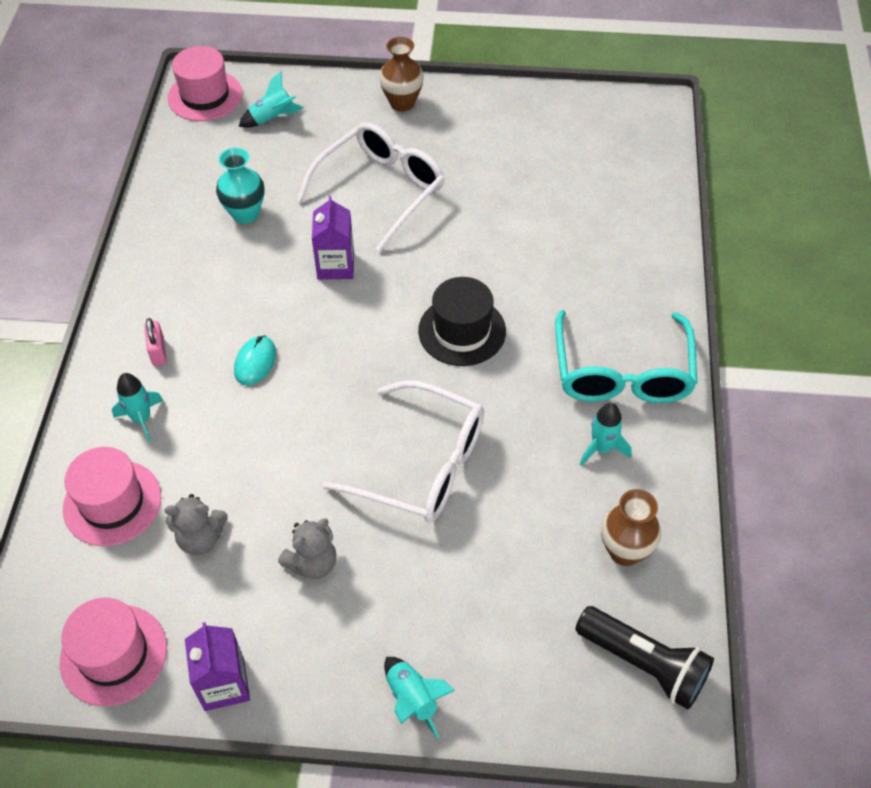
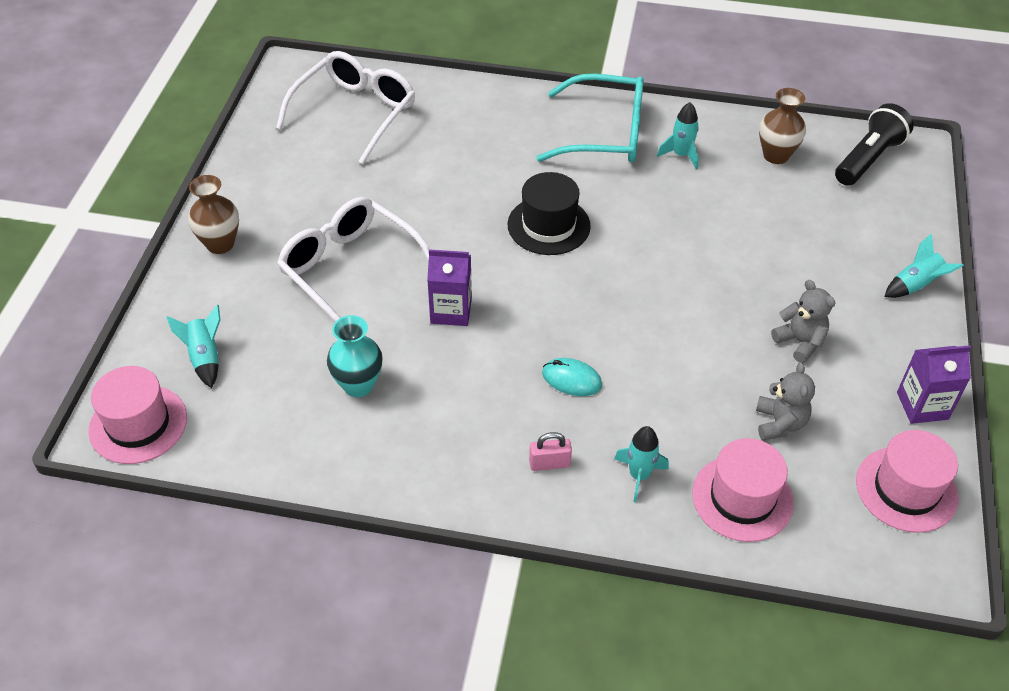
camera: 85 degrees left, 5 degrees down
(422, 465) = (697, 263): white glasses -> white glasses (355, 113)

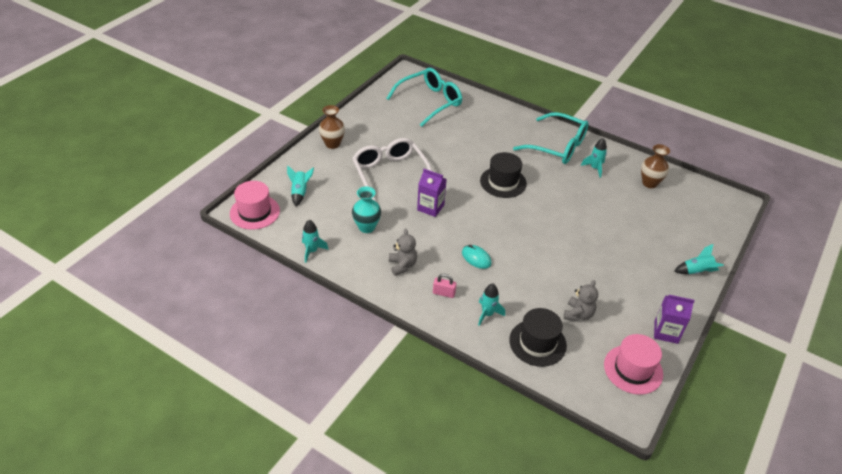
camera: 20 degrees right, 5 degrees down
(282, 465) = (312, 251): none -> turquoise rocket
(355, 113) = (430, 102): white glasses -> turquoise glasses
(742, 498) = (537, 343): pink hat -> black hat
(800, 342) = (612, 279): grey teddy bear -> grey teddy bear (402, 265)
(868, 159) = (704, 200): black flashlight -> none

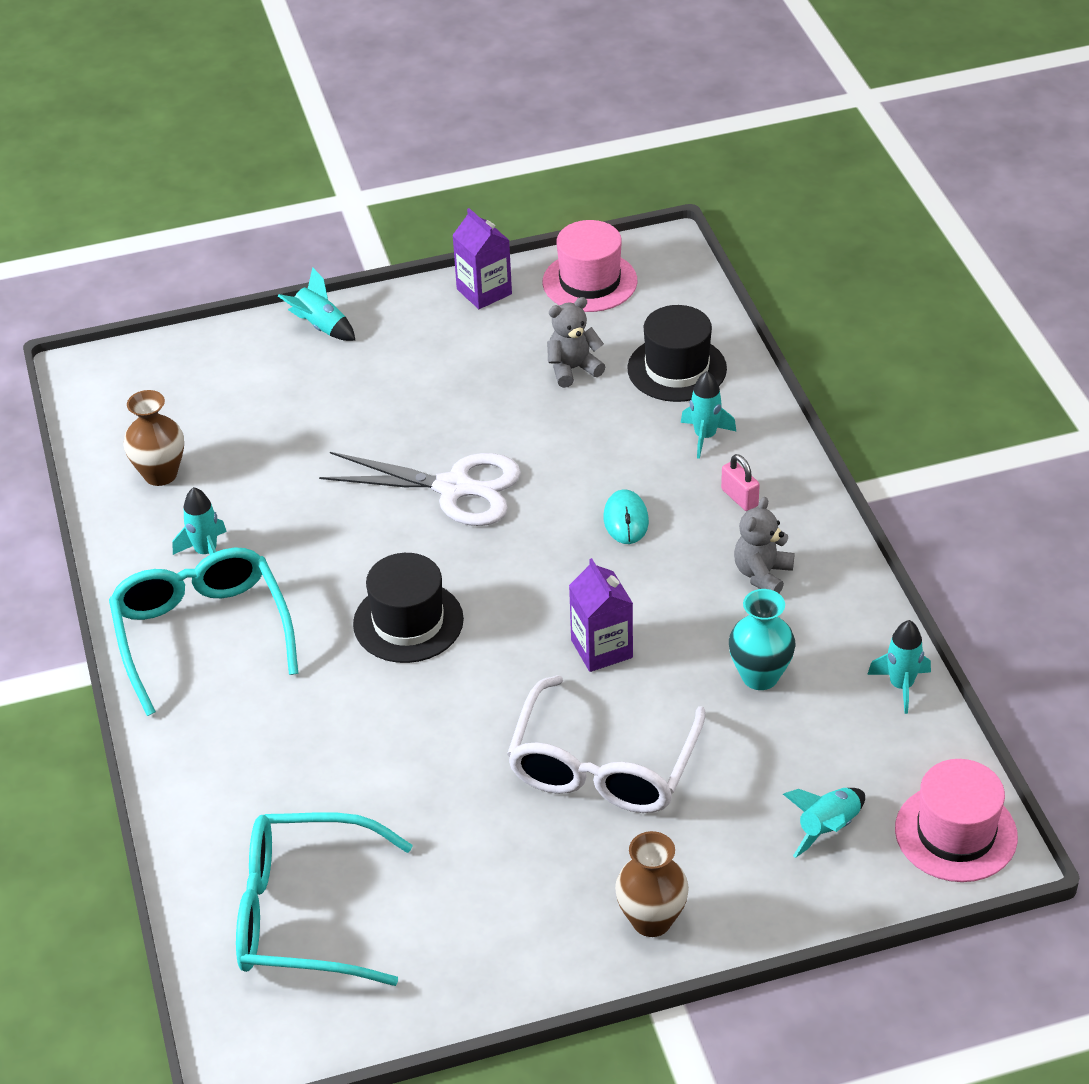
camera: 135 degrees left, 0 degrees up
(551, 234) = (453, 488): none -> white scissors

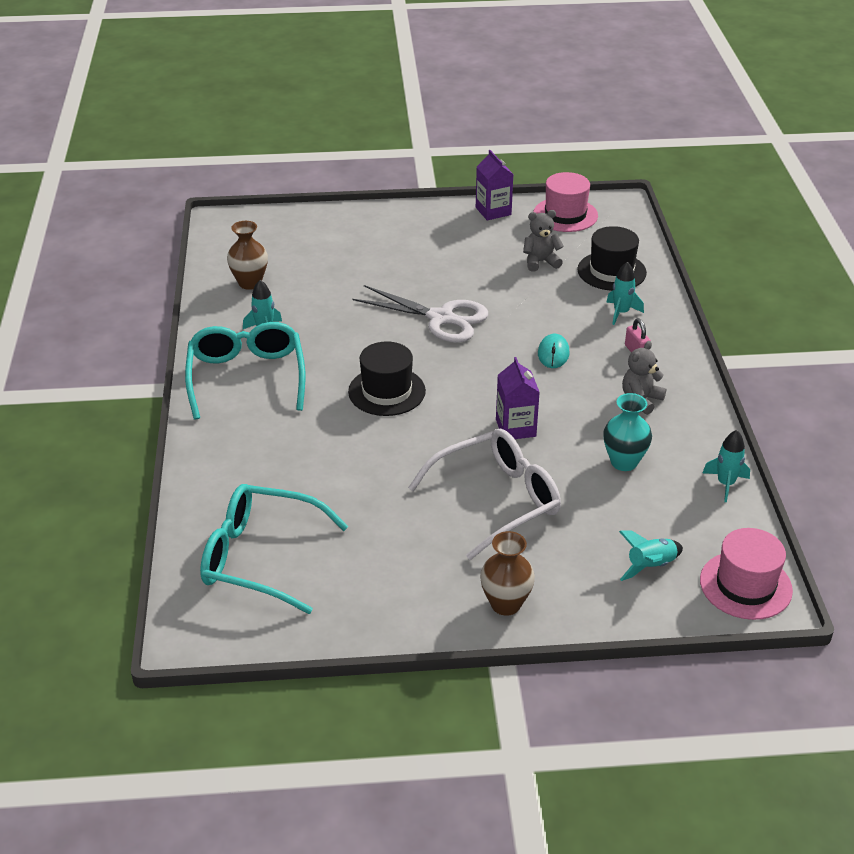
camera: 10 degrees right, 5 degrees down
(321, 326) = (380, 216): turquoise rocket -> none
(603, 766) = (497, 500): white glasses -> white glasses turned 150 degrees counterclockwise

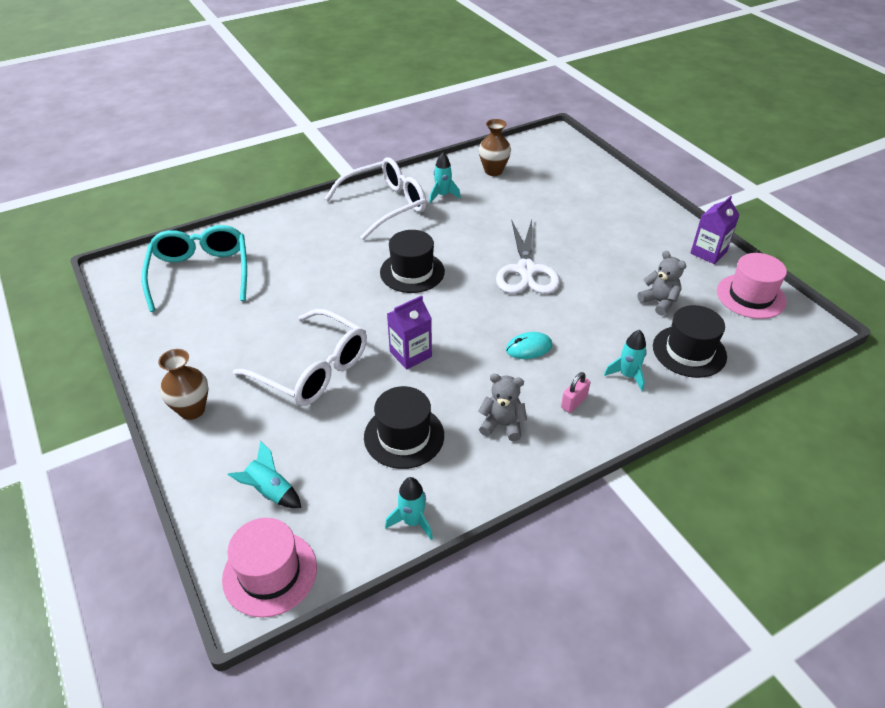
camera: 65 degrees right, 5 degrees up
(246, 377) = (385, 205): turquoise glasses -> white glasses
(624, 462) = (404, 436): turquoise vase -> black hat

